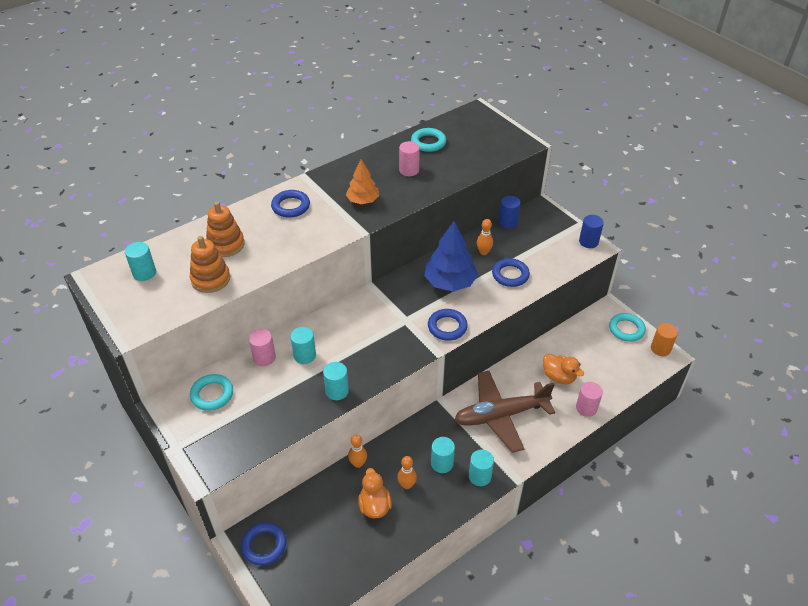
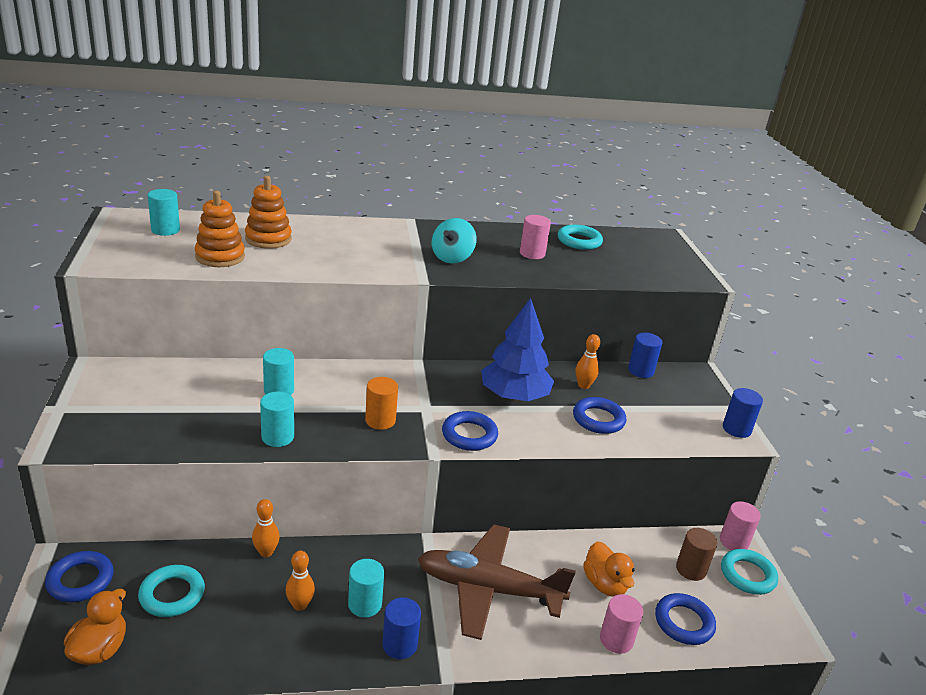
camera: 25 degrees right, 15 degrees down
(212, 394) = (147, 381): turquoise ring -> turquoise ring (172, 594)
(264, 358) = (235, 374): pink cylinder -> pink cylinder (734, 541)
(291, 206) = (369, 236): blue ring -> blue ring (684, 622)
(363, 200) = (452, 258): orange tree -> turquoise spinning top
(374, 506) = (240, 607): orange duck -> orange duck (99, 649)
(479, 476) = (399, 645): turquoise cylinder -> blue cylinder
(596, 342) = (691, 569): none -> brown cylinder
(660, 349) = (785, 621): orange cylinder -> orange cylinder (380, 420)

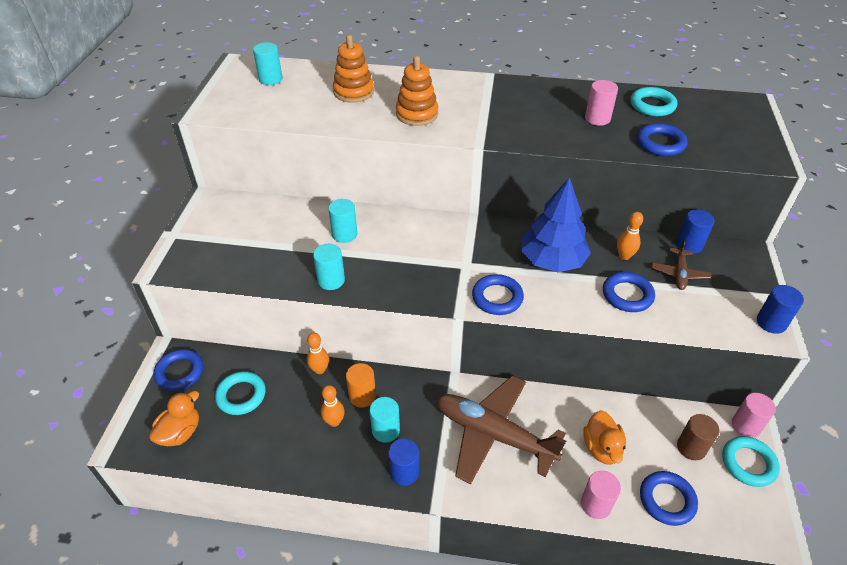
camera: 20 degrees right, 15 degrees up
(220, 257) = (307, 109): orange stacking toy -> orange stacking toy (417, 114)
(380, 420) = (422, 273): orange cylinder -> orange cylinder (362, 396)
(452, 258) = (515, 120): turquoise spinning top -> none
(598, 271) = (660, 143): none -> blue ring
(640, 396) = (679, 273): none -> brown plane

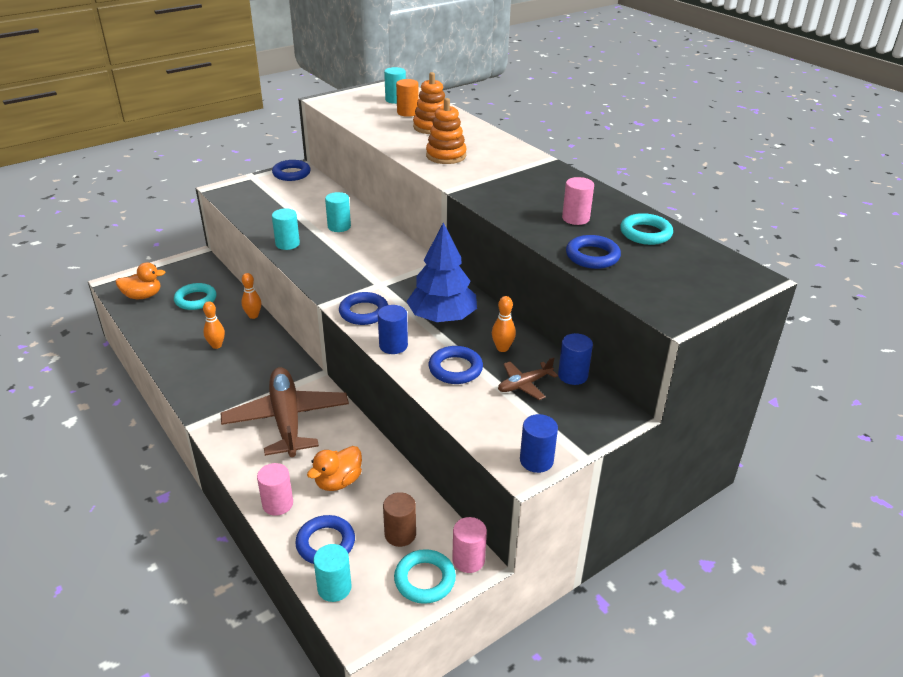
camera: 45 degrees right, 10 degrees down
(180, 372) = (187, 269): blue ring -> blue ring (291, 174)
(362, 396) = (252, 344): orange cylinder -> orange cylinder (407, 112)
(385, 430) = (234, 370): turquoise cylinder -> turquoise cylinder (334, 588)
(404, 472) = (207, 397): blue cylinder -> blue cylinder (393, 346)

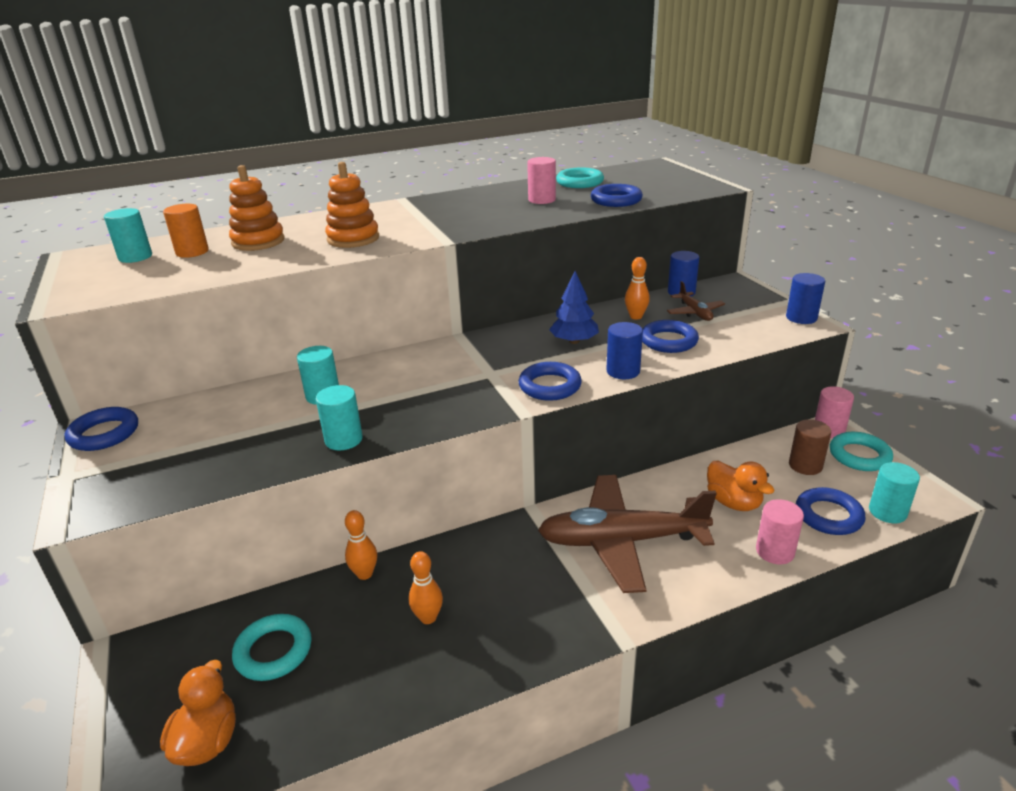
camera: 75 degrees left, 5 degrees down
(442, 317) = (574, 341): blue tree -> blue tree, size x0.62

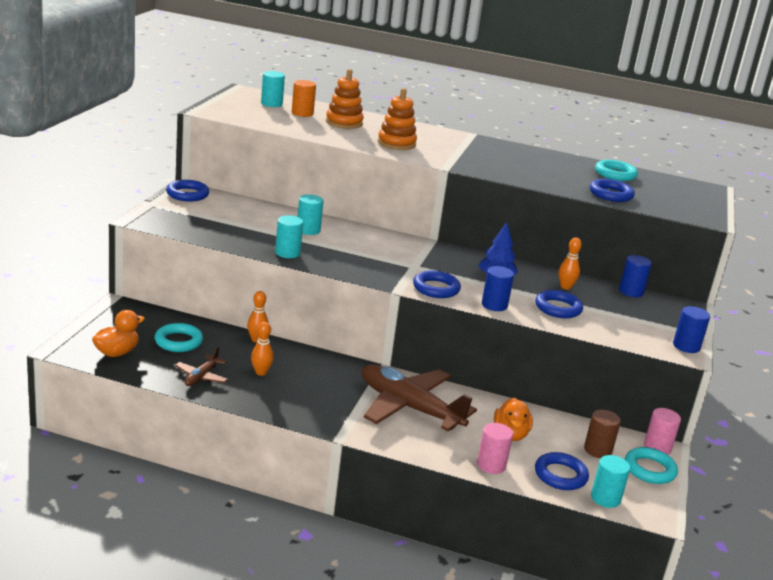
camera: 35 degrees right, 5 degrees down
(542, 200) = (560, 172): pink cylinder -> none
(695, 312) = (613, 305): brown plane -> brown plane (201, 377)

